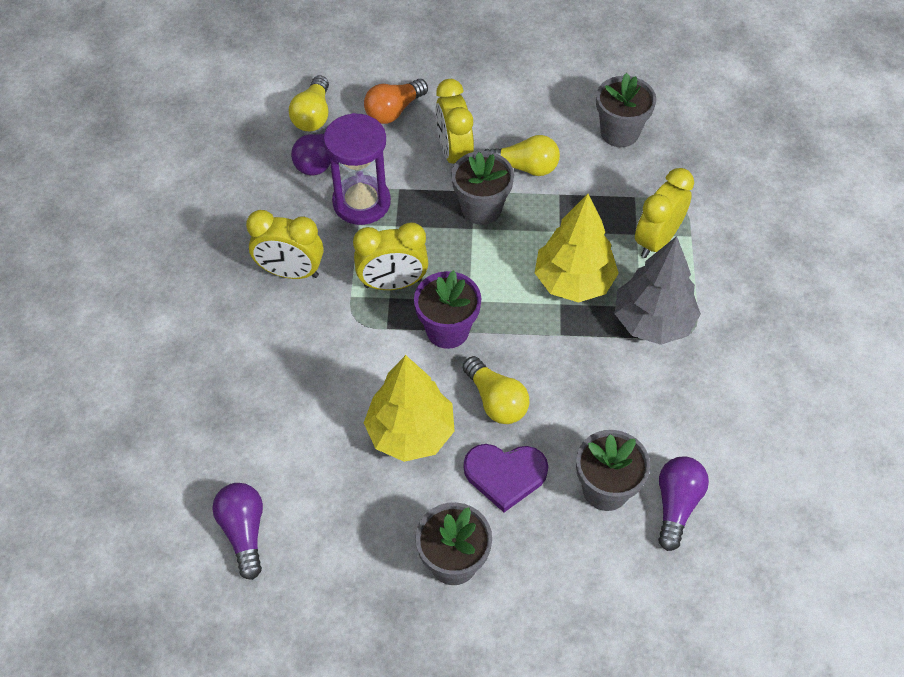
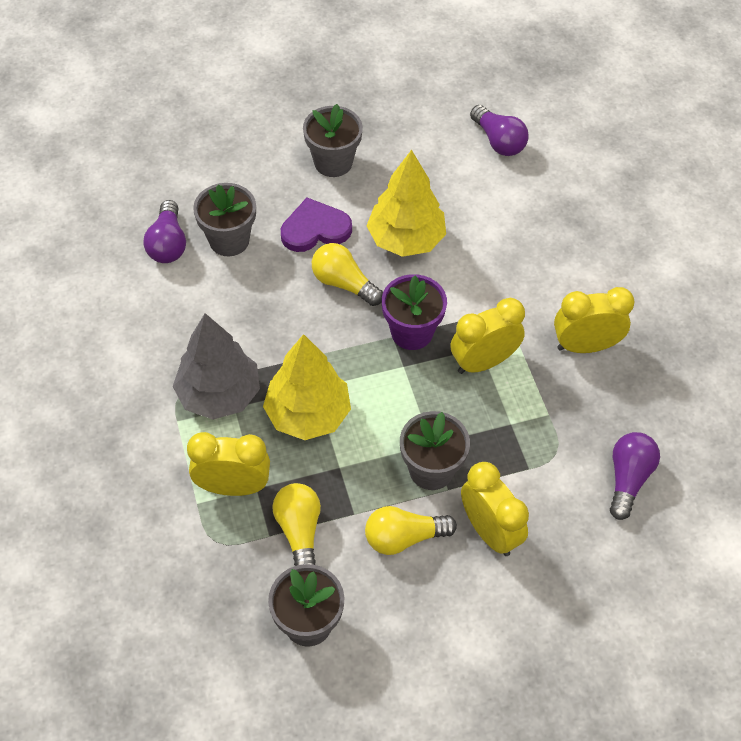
camera: 160 degrees right, 0 degrees up
(313, 115) = (673, 535): yellow light bulb -> yellow light bulb (299, 531)
(361, 202) = (559, 440): purple hourglass -> none
(394, 111) = (586, 571): orange light bulb -> none
(656, 240) = (233, 487): yellow clock -> yellow clock turned 105 degrees counterclockwise

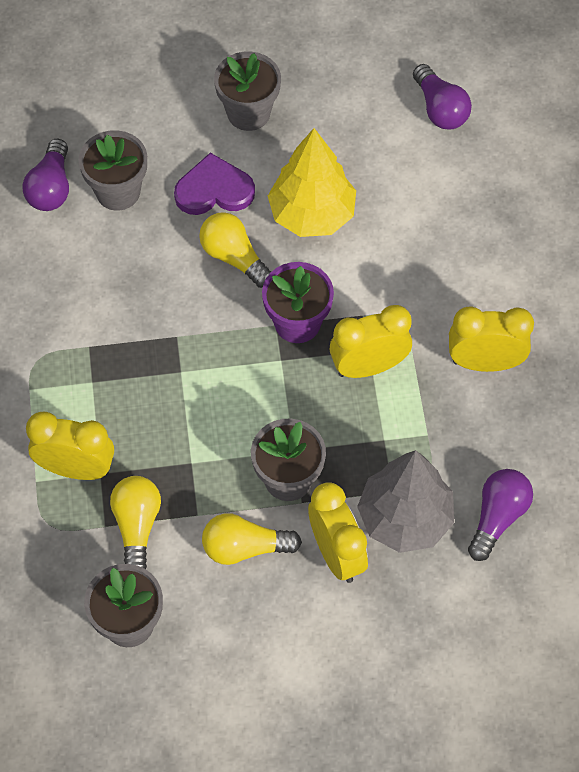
camera: 10 degrees right, 5 degrees up
(219, 395) = (78, 366): grey tree -> grey tree (405, 518)
(308, 414) = (168, 400): yellow tree -> none

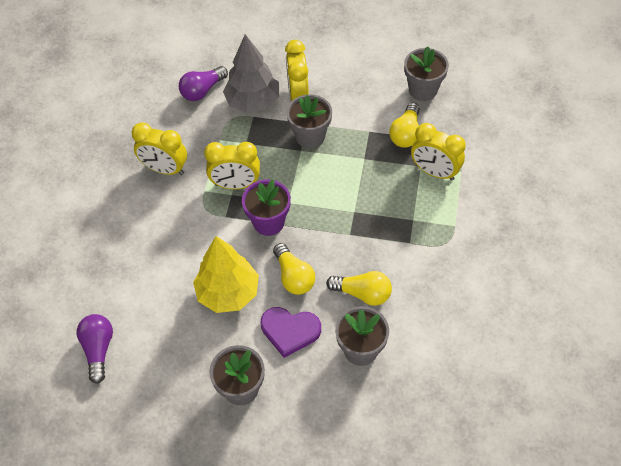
camera: 160 degrees left, 5 degrees down
(51, 188) = (410, 367): purple light bulb -> none
(245, 547) = (347, 109): yellow light bulb -> yellow light bulb (362, 293)

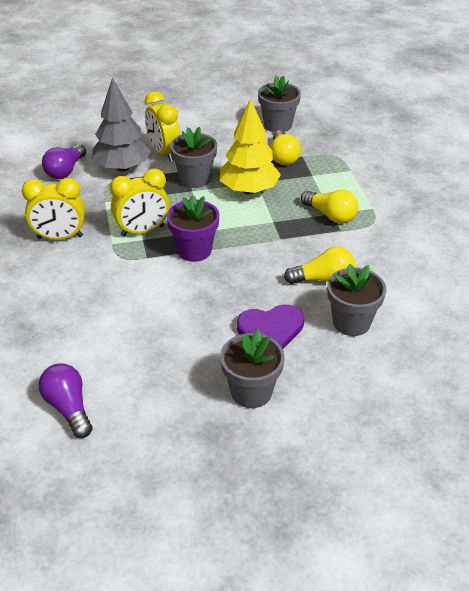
camera: 25 degrees left, 15 degrees down
(228, 293) = (187, 316): yellow tree -> yellow tree (249, 190)
(293, 277) = (247, 285): yellow light bulb -> yellow light bulb (330, 215)
(434, 172) = (327, 176): yellow clock -> none

